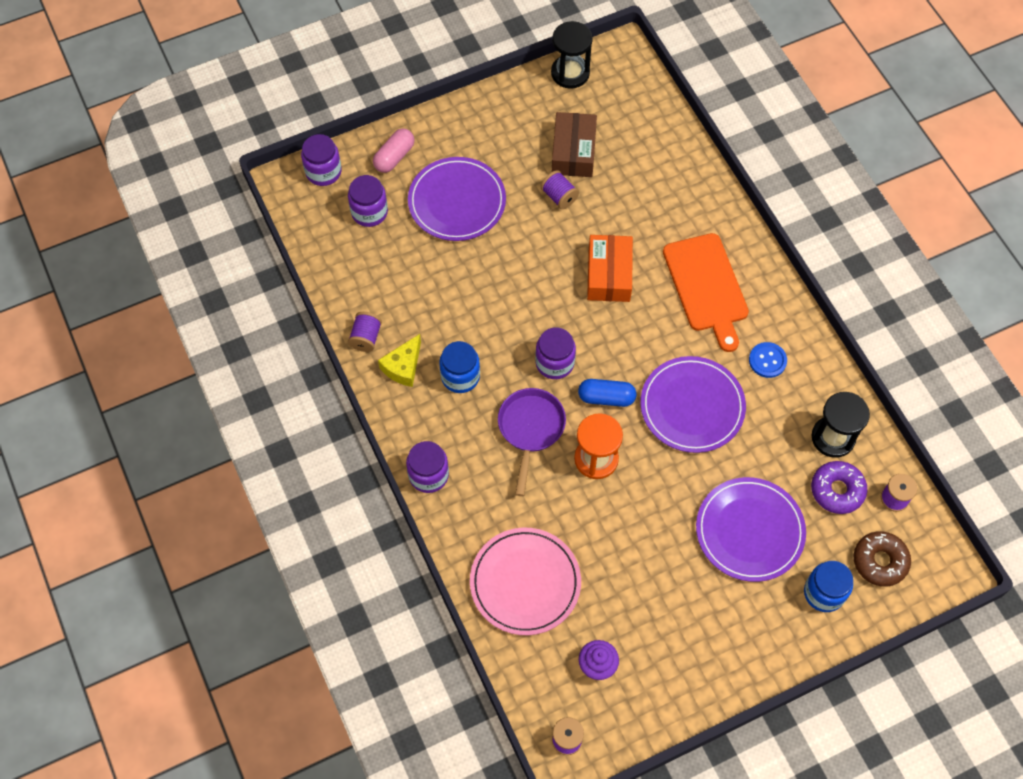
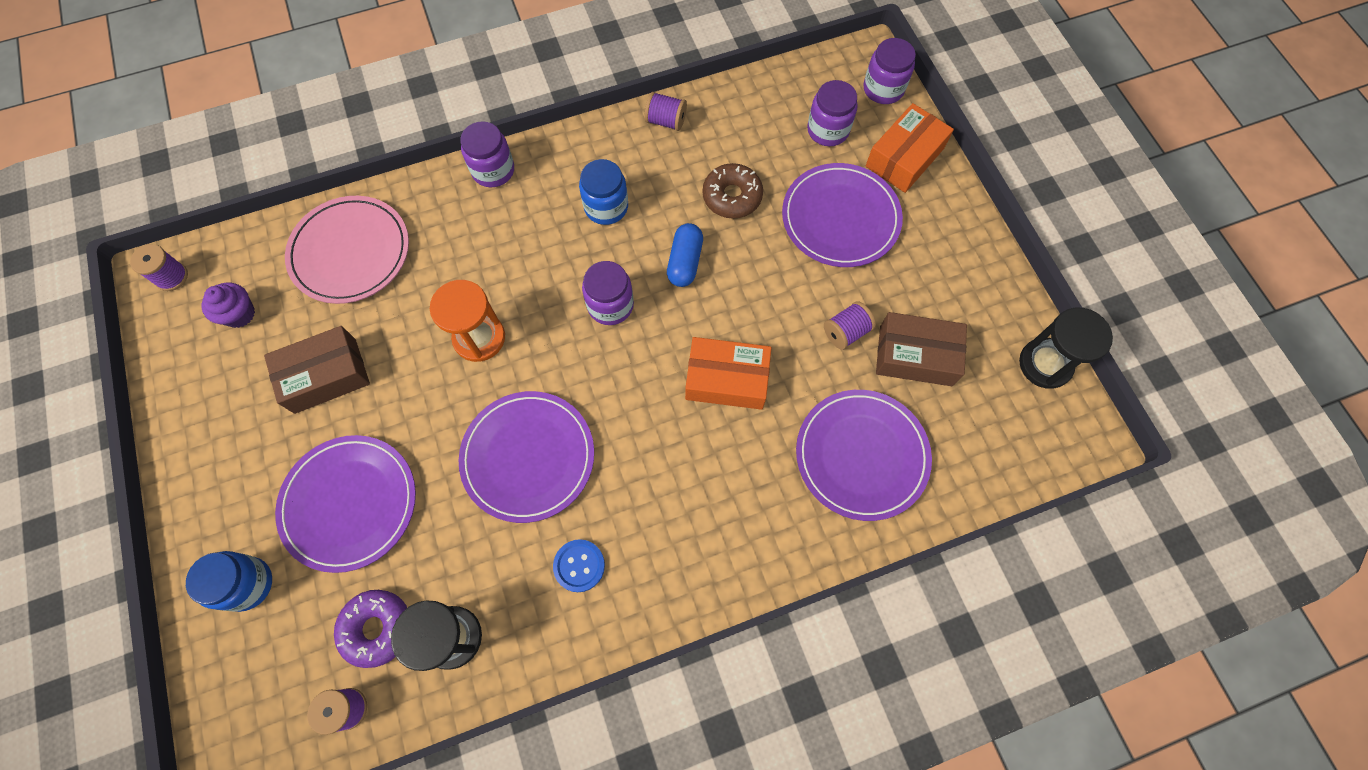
camera: 95 degrees right, 5 degrees up
(394, 157) = (904, 157): pink capsule -> orange box
(403, 367) = (626, 153): yellow cheese -> none
(530, 429) = (529, 272): purple pan -> none
(606, 397) = (556, 357): blue capsule -> blue capsule (685, 262)
(646, 575) = (325, 375): none -> brown box
(656, 186) = (861, 455): none -> purple plate
(706, 286) = (699, 501): orange cutting board -> none
(880, 561) = (267, 668): brown donut -> brown donut (732, 196)

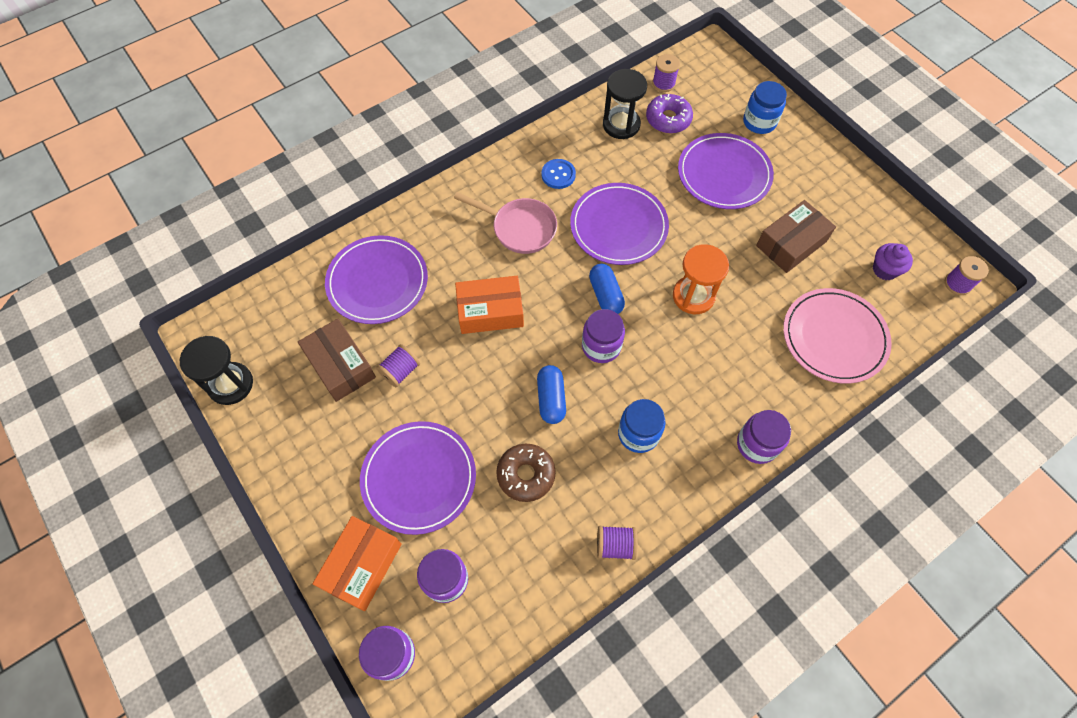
camera: 165 degrees right, 5 degrees down
(582, 365) = (605, 295): none -> blue capsule
(659, 489) = (519, 228): none -> pink pan
(915, 355) = (340, 365): brown box -> brown box turned 60 degrees clockwise

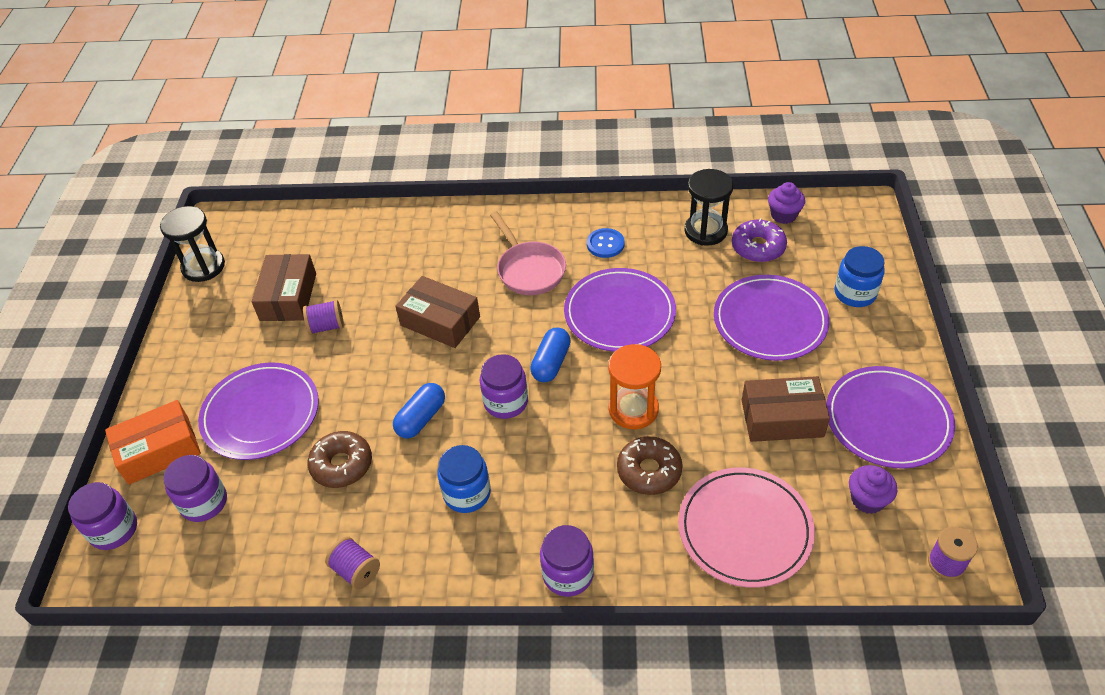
camera: 40 degrees right, 15 degrees down
(377, 282) = (375, 251): purple plate -> purple plate (887, 420)
(490, 311) = (440, 321): orange box -> brown box
(663, 83) = (783, 215): purple spool -> purple cupcake
(743, 335) = (649, 471): none -> brown donut

